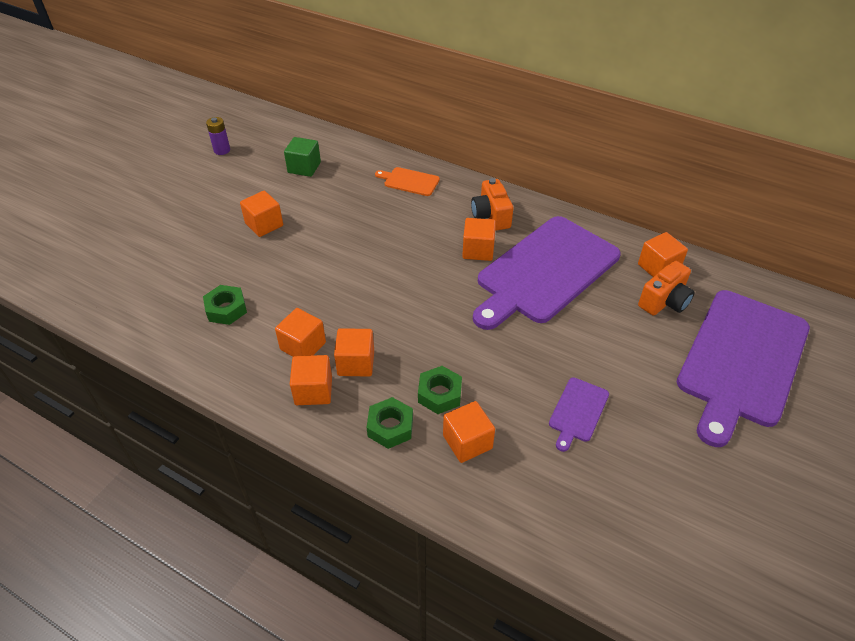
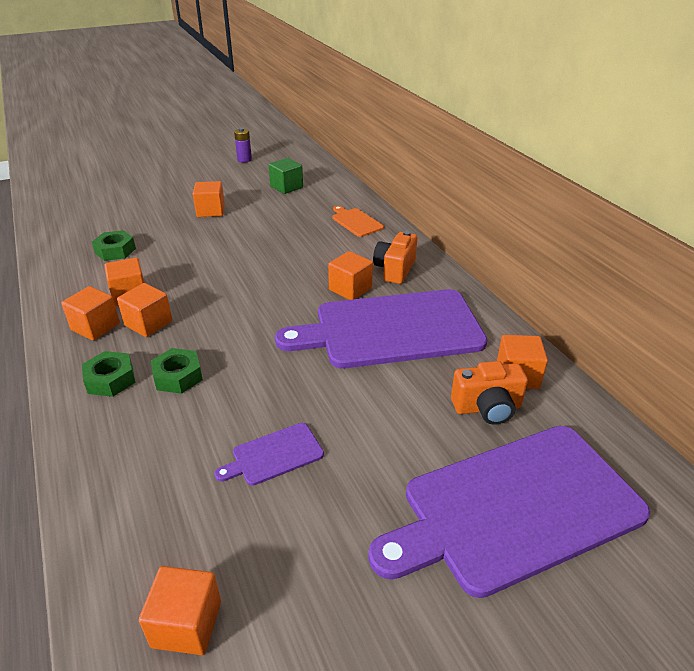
camera: 35 degrees right, 10 degrees down
(467, 442) = (150, 424): orange cube -> orange cube (186, 624)

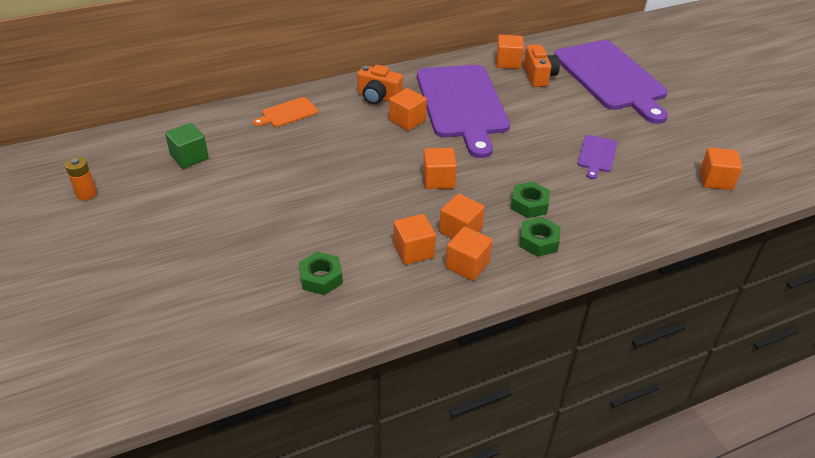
camera: 90 degrees left, 5 degrees up
(210, 211) = (236, 212): orange cube -> orange cube (438, 180)
(244, 159) = (86, 194): purple battery -> orange battery
(274, 455) = (596, 155): purple cutting board -> purple cutting board turned 45 degrees clockwise

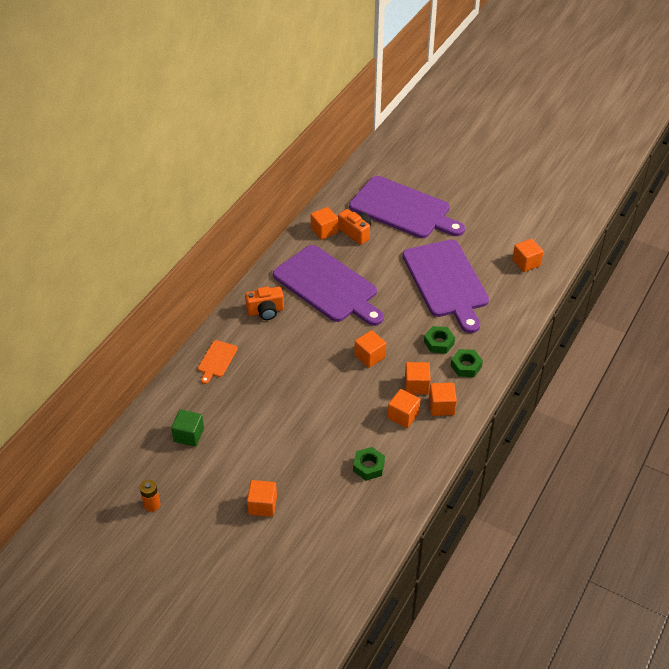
camera: 35 degrees left, 5 degrees up
(407, 120) = (305, 320): orange cube -> orange cube (262, 505)
(596, 155) = (446, 282): purple cutting board -> purple cutting board, size x2.40

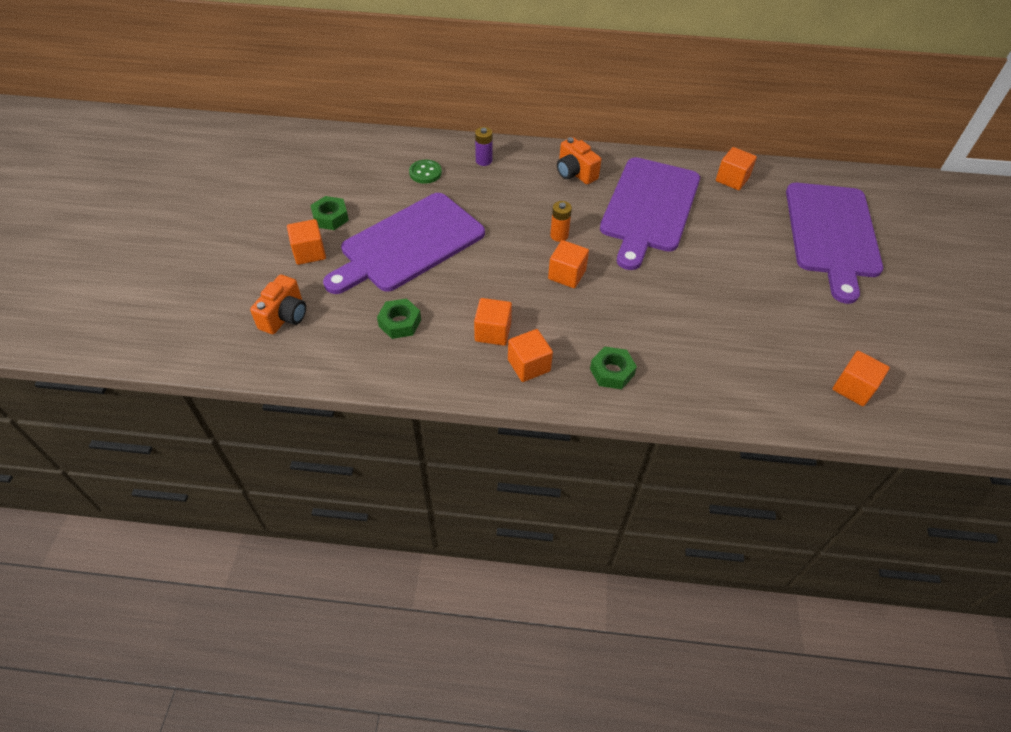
camera: 65 degrees right, 5 degrees up
(152, 505) = (281, 177): orange battery -> orange battery (559, 235)
(189, 435) = (376, 173): green cube -> none
(208, 402) = (425, 173): none -> green button
(216, 360) = (484, 161): orange cutting board -> purple battery
(356, 233) = (752, 205): orange camera -> orange camera (284, 316)
(416, 385) = (548, 331): orange cube -> none
(439, 343) = (632, 333): green nut -> green nut (330, 217)
(446, 282) = (743, 310): purple cutting board -> purple cutting board (408, 244)

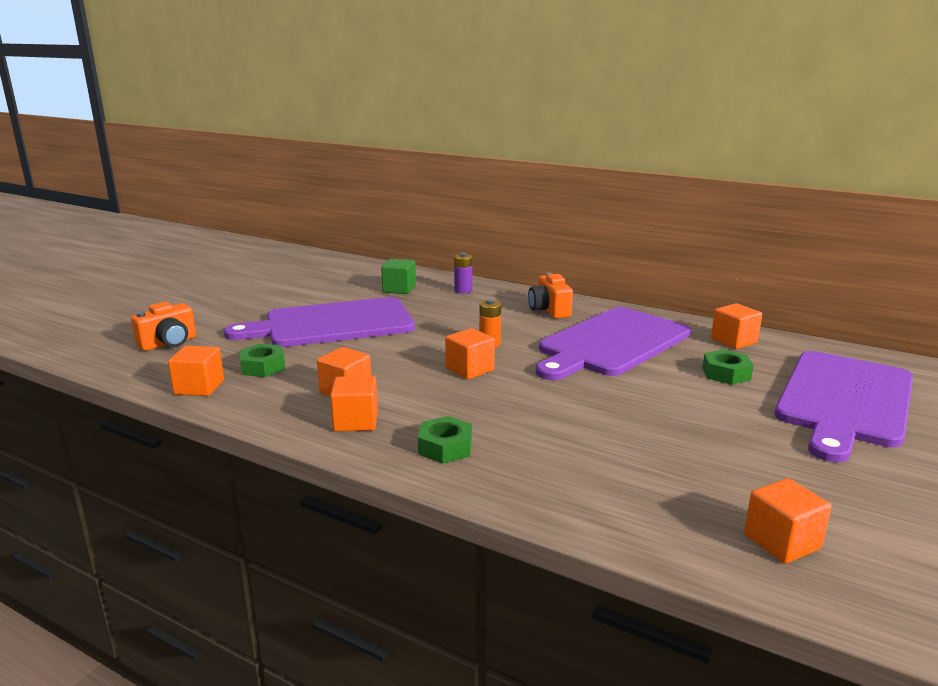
camera: 25 degrees right, 30 degrees down
(309, 252) = (240, 314): orange cube -> orange cube (199, 387)
(330, 217) = (284, 299): green nut -> green nut (726, 374)
(425, 173) = (399, 289): green button -> green cube

